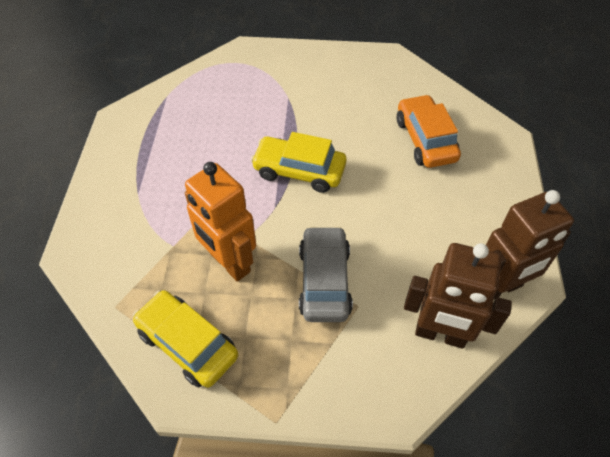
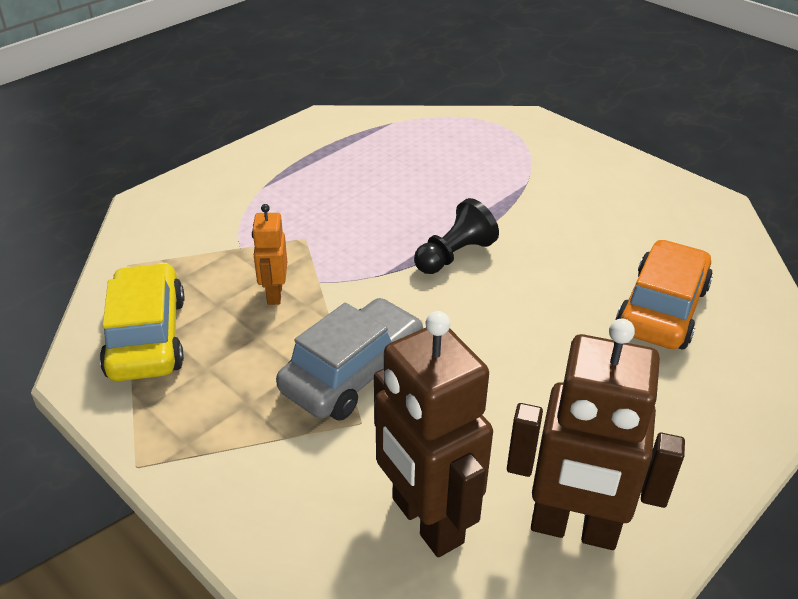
camera: 40 degrees right, 15 degrees down
(229, 263) = (274, 294): orange robot -> orange robot, size x0.51
(299, 171) = (454, 255): yellow car -> black pawn

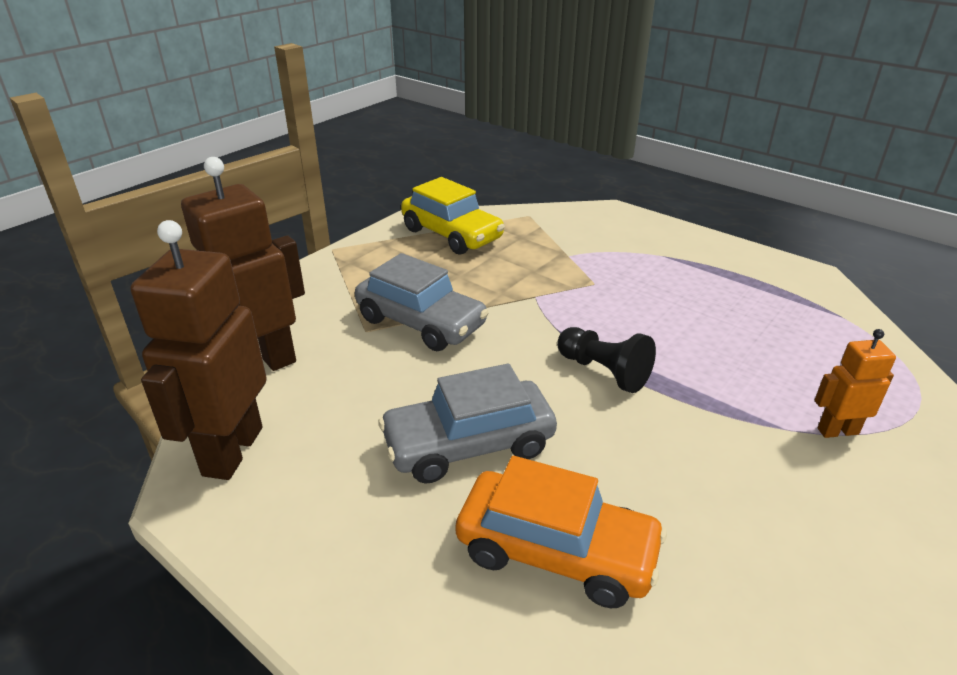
camera: 85 degrees right, 5 degrees down
(147, 337) = (452, 234): yellow car -> yellow car turned 60 degrees clockwise
(274, 294) = (512, 277): orange robot -> orange robot (837, 431)
(553, 347) = (468, 445): none -> grey car

